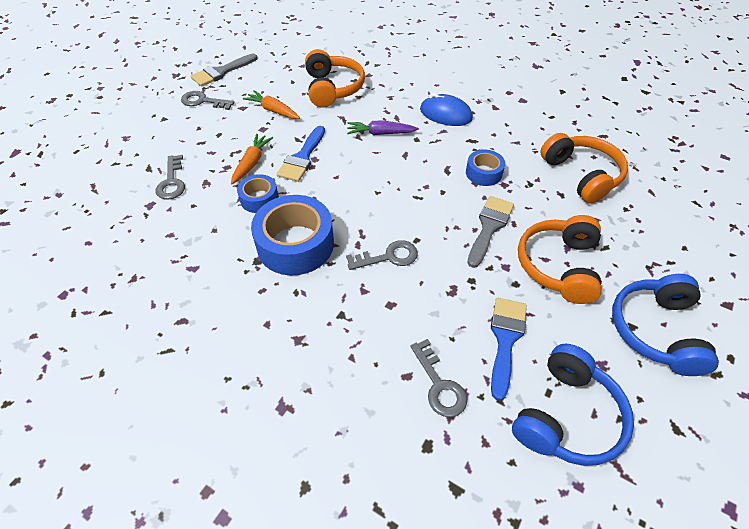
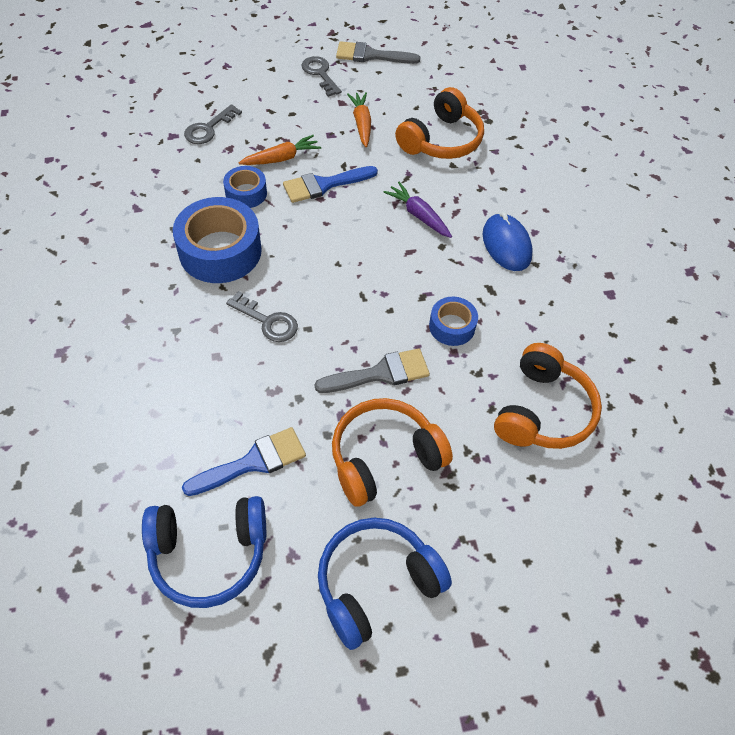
camera: 45 degrees right, 5 degrees up
(439, 385) = (164, 441): grey key -> none

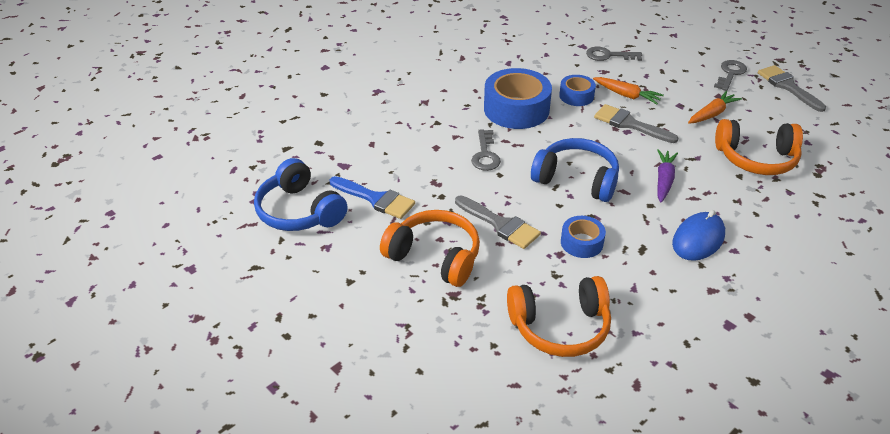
camera: 60 degrees right, 15 degrees down
(324, 185) = (629, 124): blue brush -> grey brush
(376, 584) = (338, 295): blue headphones -> blue headphones (576, 179)

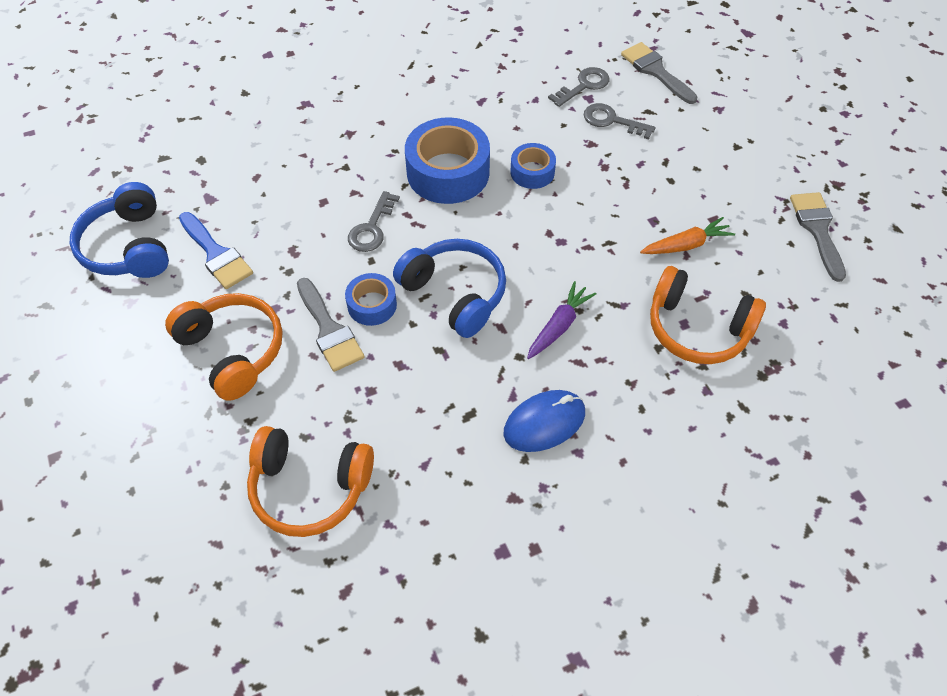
camera: 20 degrees right, 15 degrees up
(581, 242) = (405, 383): blue tape -> blue tape (372, 305)
(626, 95) = (595, 187): orange carrot -> none
(629, 124) = (571, 232): grey brush -> grey brush (655, 71)
(730, 74) = (753, 189): grey key -> grey key (584, 85)

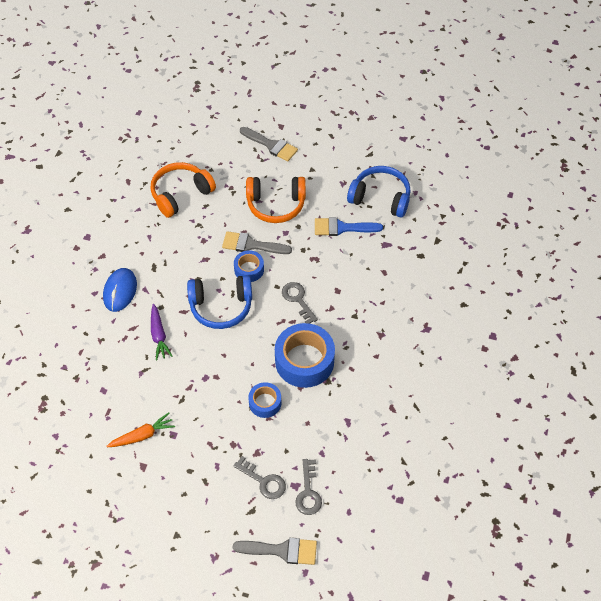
camera: 130 degrees right, 0 degrees up
(612, 121) = (264, 481): grey key -> grey key turned 60 degrees clockwise
(686, 245) = (142, 435): orange carrot -> orange carrot turned 135 degrees counterclockwise
(697, 328) = (95, 393): orange headphones -> none
(817, 230) = (81, 515): grey brush -> grey brush (271, 145)

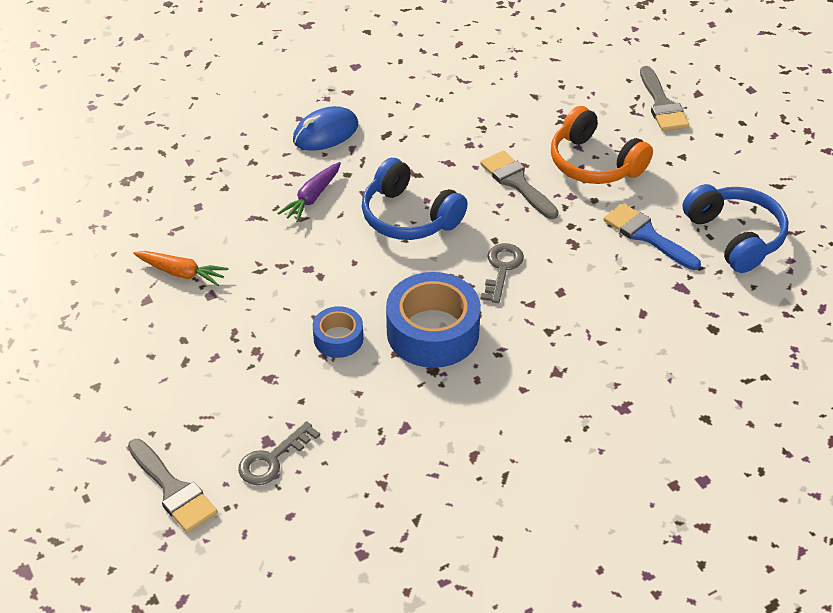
camera: 45 degrees right, 10 degrees down
(181, 194) = (499, 88): orange headphones -> none
(249, 269) = (484, 203): blue tape -> none
(264, 481) = (241, 410): grey key -> none

